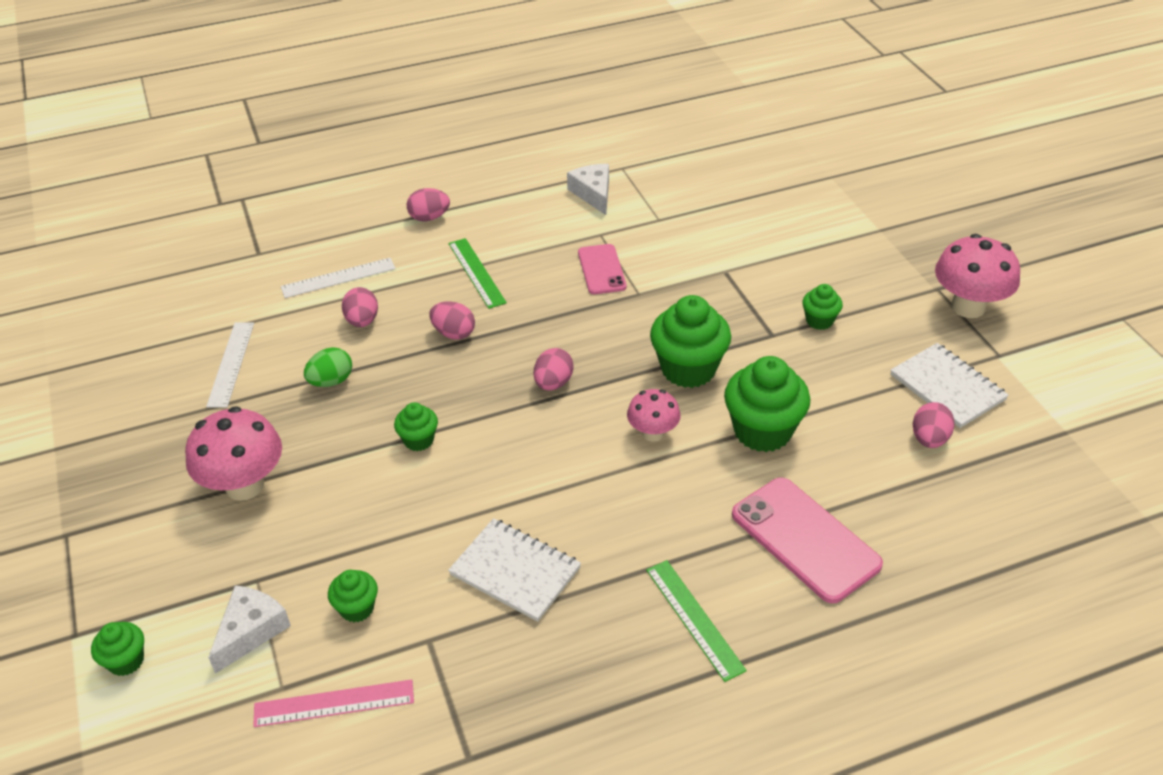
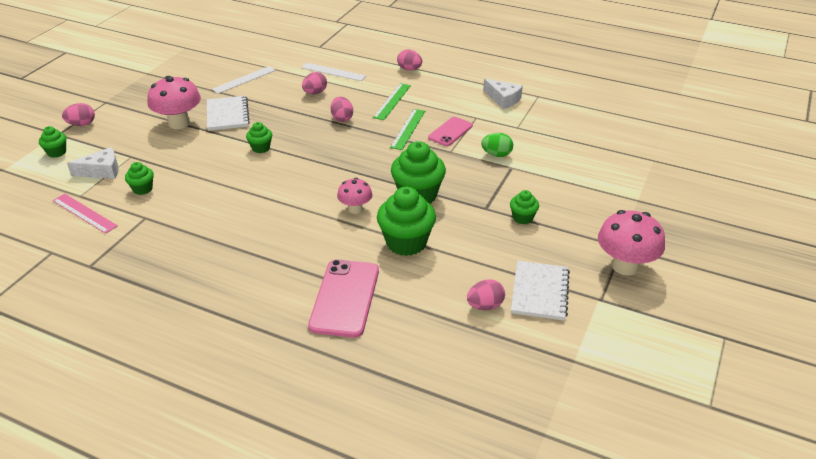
camera: 45 degrees right, 5 degrees down
(331, 381) = (267, 107): green egg -> green egg (496, 154)
(515, 571) = (212, 218): white notebook -> white notebook (227, 115)
(553, 383) = (348, 162): pink egg -> pink egg (81, 124)
(593, 193) = (503, 99): white cheese -> white cheese turned 105 degrees clockwise
(694, 619) = (244, 288): green ruler -> green ruler (408, 129)

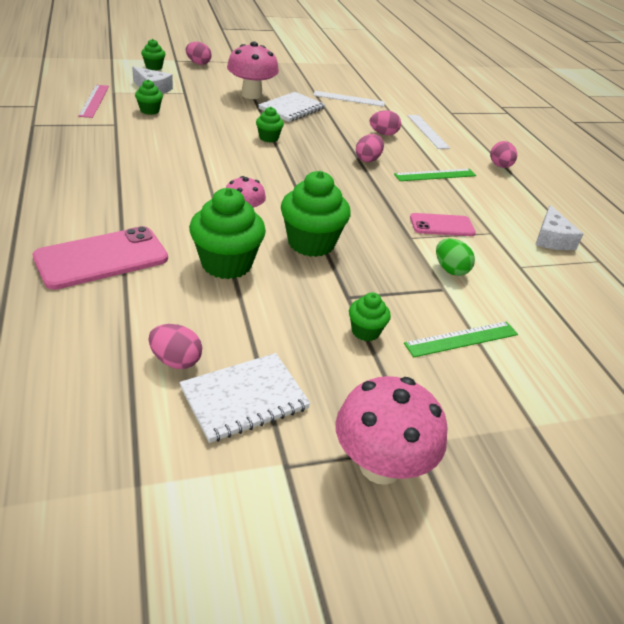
camera: 45 degrees right, 0 degrees up
(408, 129) = (407, 199): green ruler -> green ruler (461, 339)

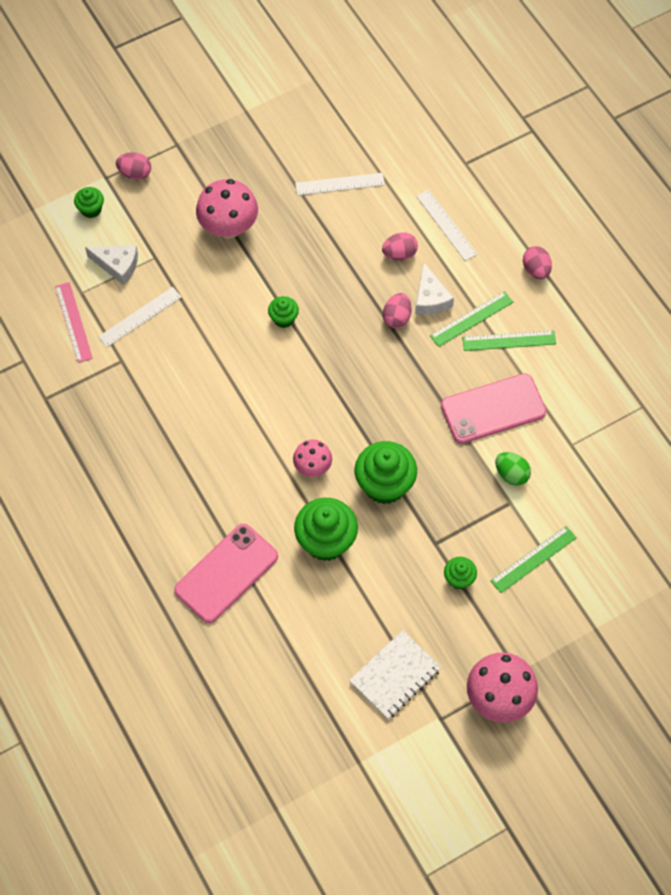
camera: 10 degrees left, 25 degrees up
(149, 111) = (140, 317): green cupcake -> white ruler
(176, 361) = (335, 659): pink egg -> none
(292, 109) = (284, 241): white notebook -> none
(442, 225) = (493, 409): pink phone -> pink phone, size x1.63
(467, 193) = (509, 340): none -> green ruler
(551, 239) = (597, 388): white cheese -> white cheese (430, 298)

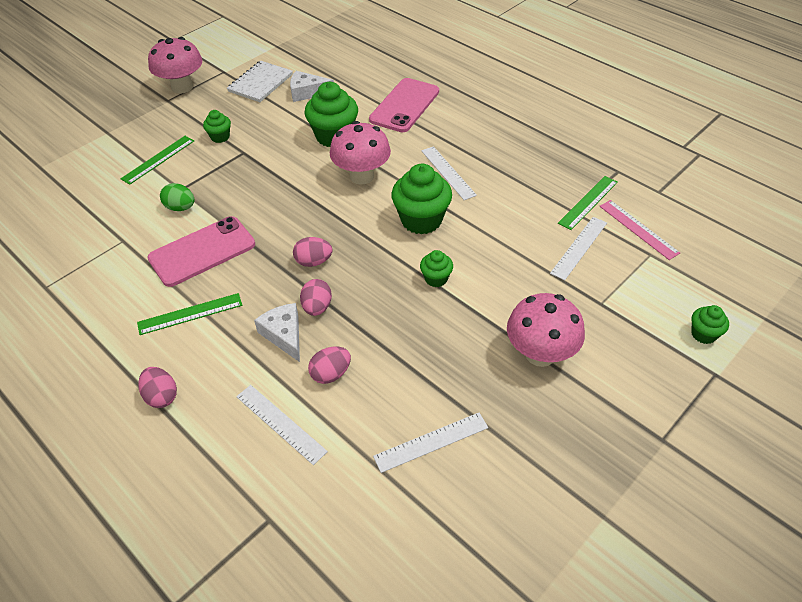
camera: 165 degrees right, 15 degrees down
(117, 265) = (633, 286): white cheese -> white cheese (307, 92)
(135, 173) = (686, 388): pink egg -> pink egg (313, 262)
(220, 446) = (448, 172): none -> white ruler
(312, 467) = (362, 176): pink mushroom -> pink mushroom, size x1.69
(384, 485) = (295, 178): green cupcake -> green cupcake (421, 220)
(471, 319) = (234, 325): green ruler -> green ruler (588, 202)

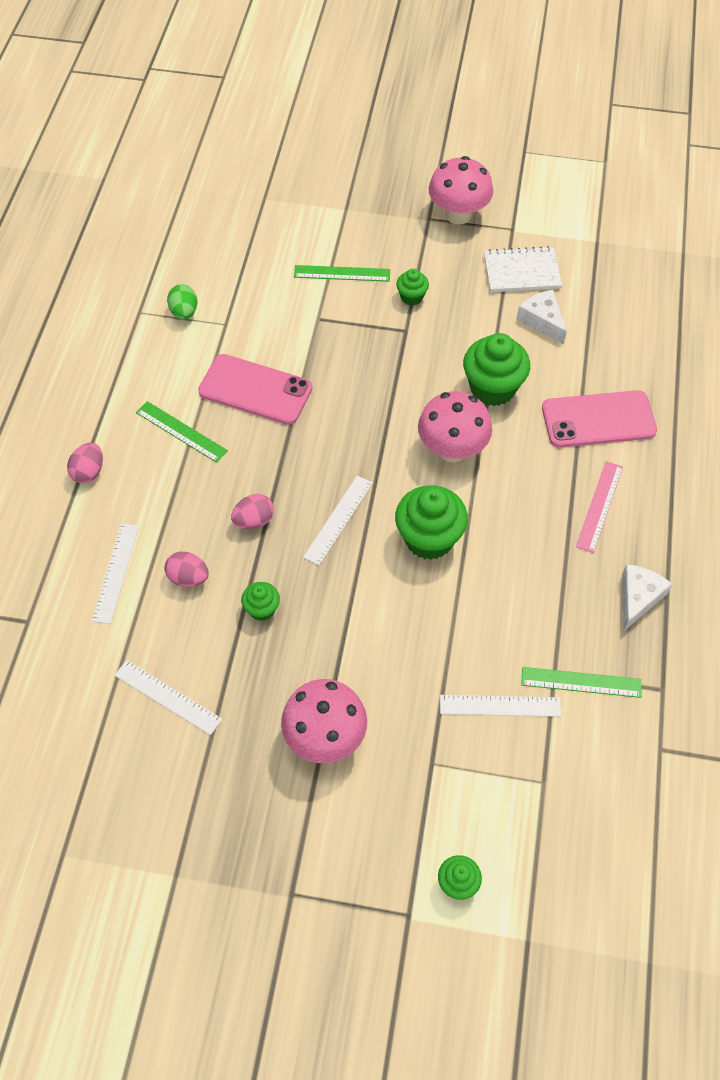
camera: 55 degrees right, 10 degrees up
(180, 208) = (295, 335): green egg -> green egg (184, 312)
(284, 335) = (206, 515): white cheese -> white cheese (638, 598)
(313, 262) = (306, 483): pink egg -> none
(436, 279) = (358, 596): green cupcake -> green cupcake (262, 609)
(448, 172) = (520, 522): white ruler -> white ruler (338, 519)
(638, 229) = (575, 753): pink ruler -> pink ruler (599, 506)

